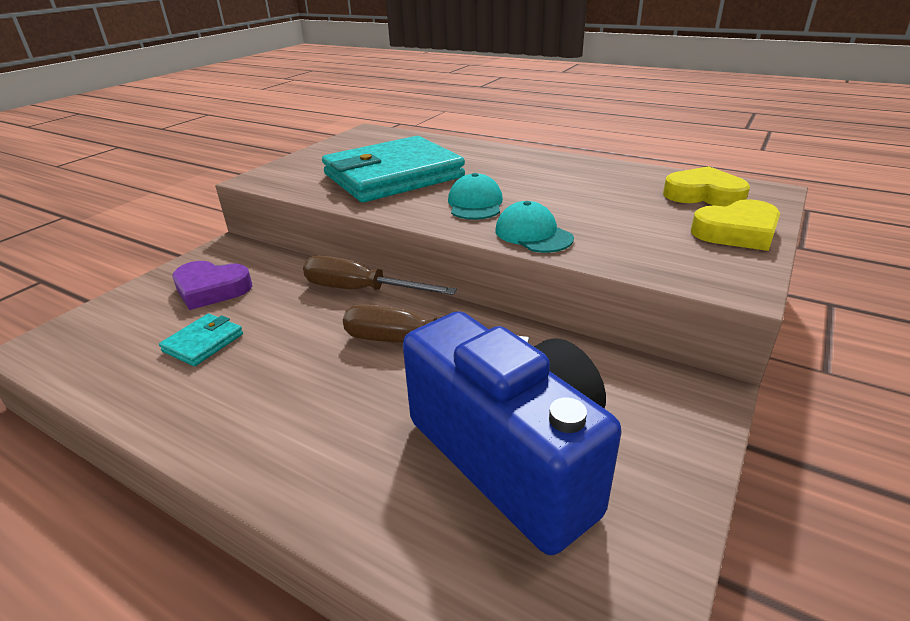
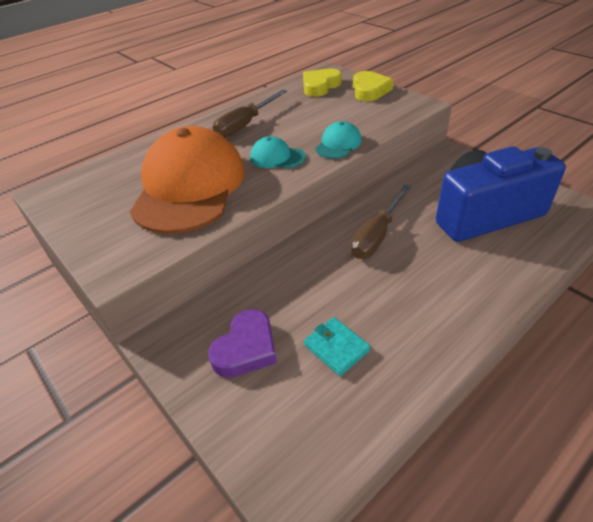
camera: 70 degrees left, 10 degrees up
(361, 290) = (299, 253): brown screwdriver -> brown screwdriver (245, 125)
(393, 176) = (189, 187): turquoise wallet -> orange cap
(533, 234) = (338, 144): turquoise cap -> turquoise cap turned 135 degrees clockwise

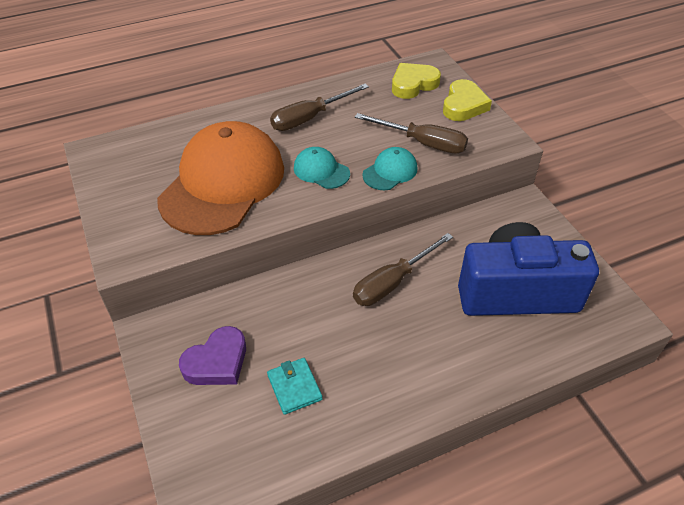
camera: 15 degrees right, 5 degrees up
(353, 120) = (423, 143): none -> brown screwdriver

